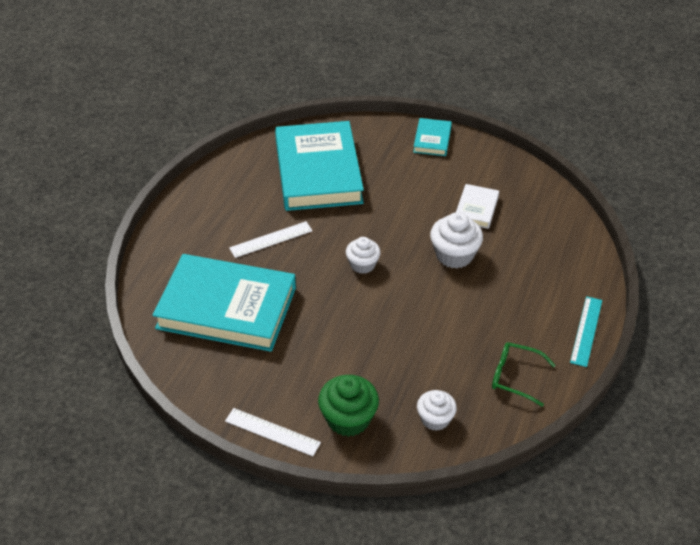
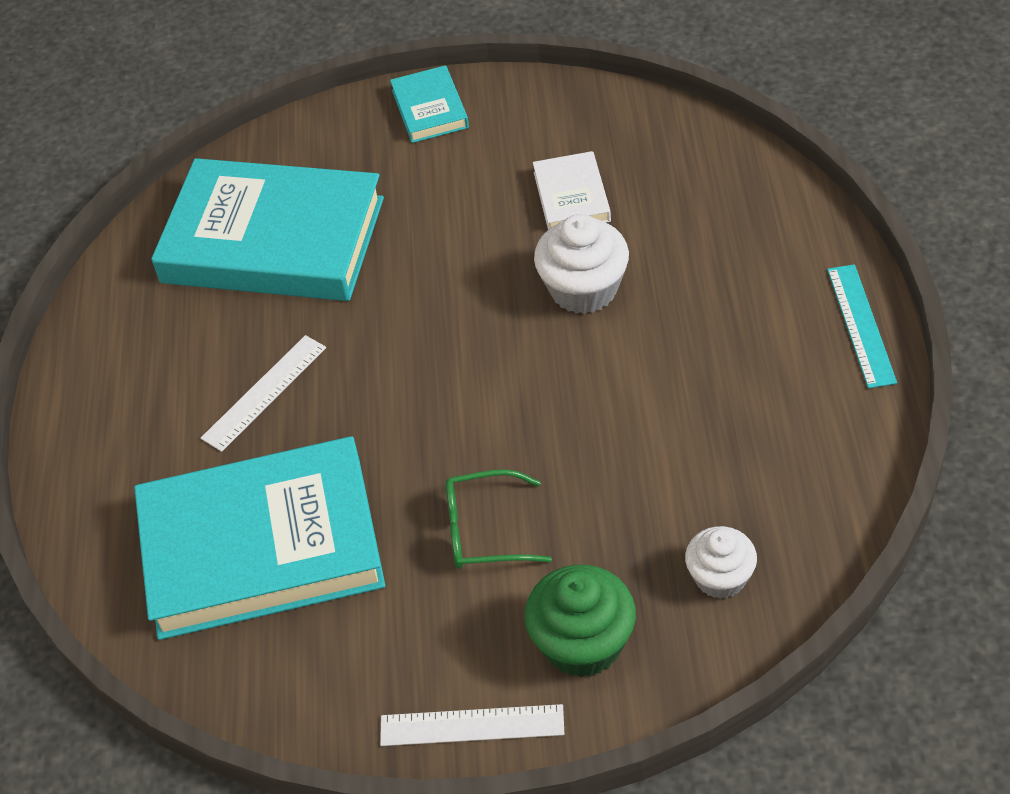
camera: 20 degrees left, 5 degrees up
(318, 171) = (273, 240): turquoise book -> turquoise book turned 45 degrees counterclockwise
(362, 264) = (445, 369): white cupcake -> none
(515, 377) = (800, 449): green glasses -> green glasses (485, 530)

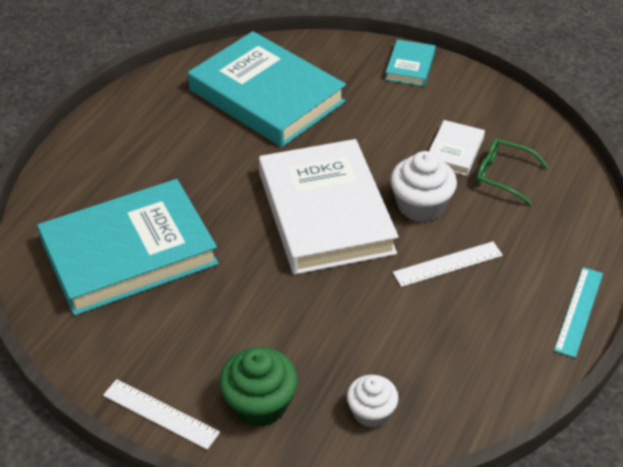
camera: 25 degrees right, 5 degrees down
(261, 546) = (129, 253): turquoise book -> turquoise book turned 45 degrees counterclockwise
(264, 392) = (197, 173): white ruler -> white ruler (447, 264)
(474, 359) = (325, 213): none -> white book
(485, 530) = (255, 310): green glasses -> green glasses (503, 175)

